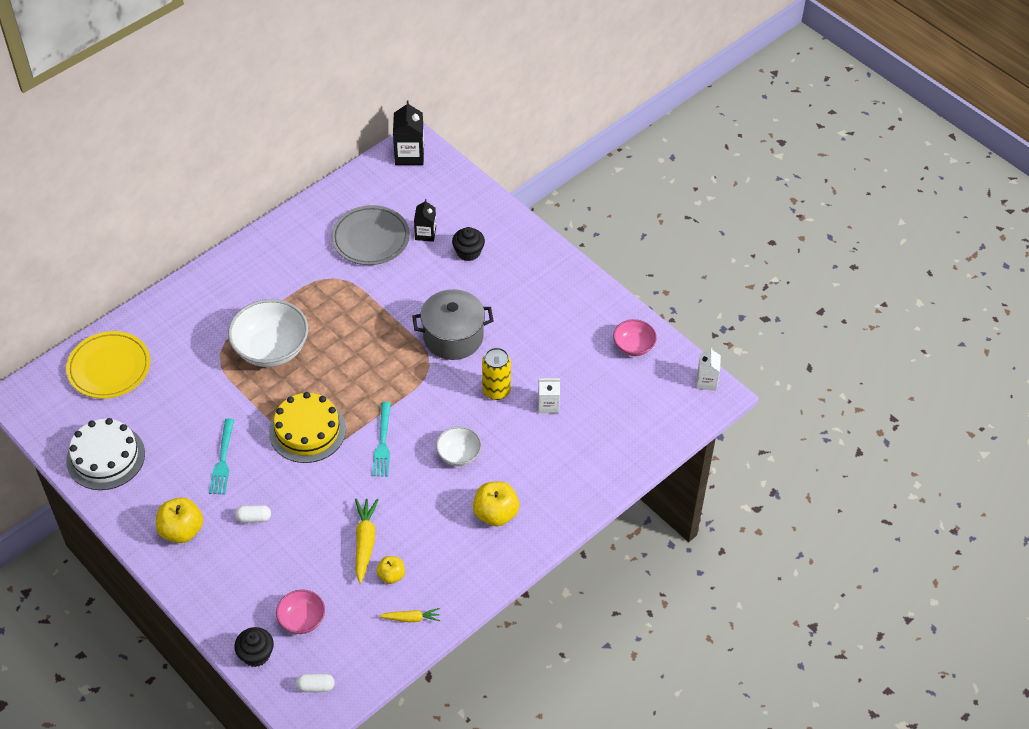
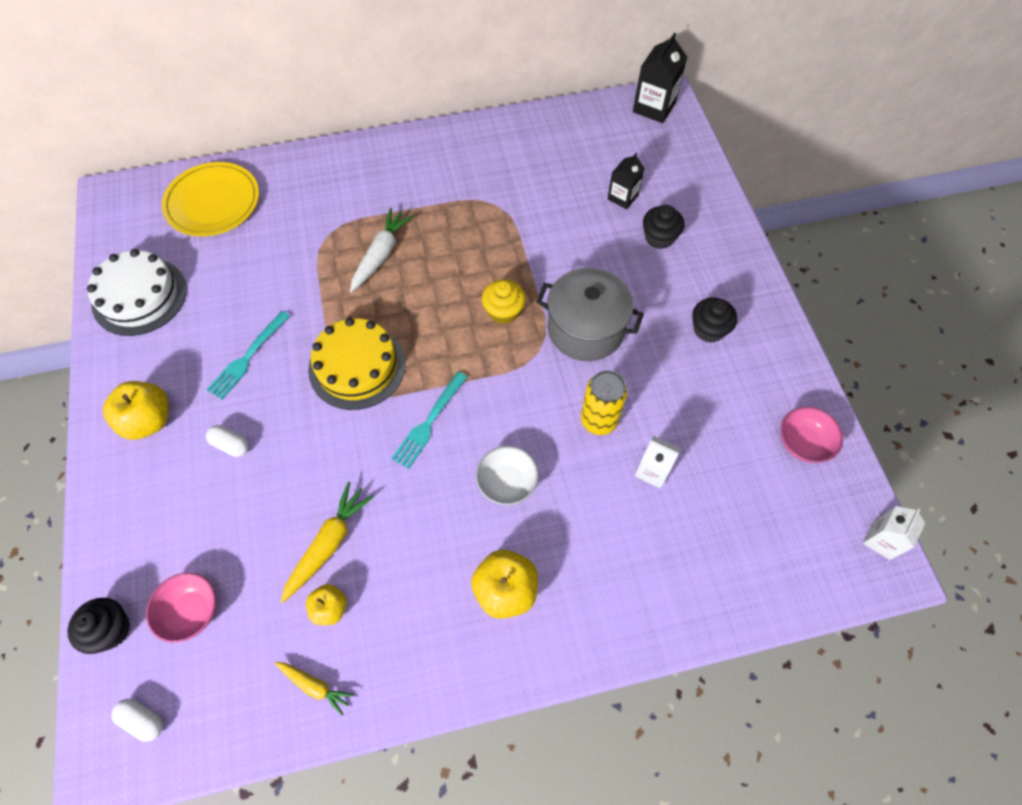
camera: 30 degrees right, 10 degrees up
(271, 349) = (381, 254): white bowl -> white carrot
(370, 238) = (560, 178): grey plate -> none
(388, 350) = (503, 311): none -> yellow cupcake
(537, 301) = (709, 329): none -> black cupcake

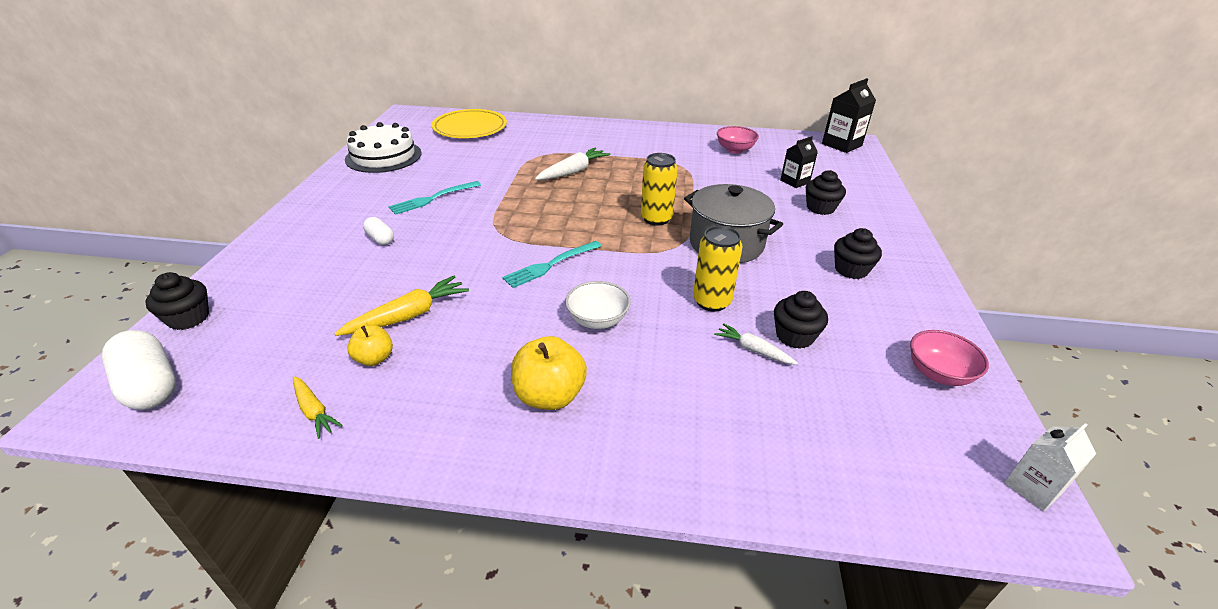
camera: 20 degrees right, 25 degrees down
(143, 720) = (150, 385): white capsule -> white capsule, size x1.81
(149, 420) = (333, 213): yellow apple -> none
(191, 611) = (259, 326): pink bowl -> pink bowl (735, 149)
(357, 366) = (513, 221): yellow cake -> none
(503, 311) = (656, 219): yellow cupcake -> yellow can
(653, 470) = (753, 350): white carton -> white carrot
(682, 440) = (794, 336): none -> black cupcake

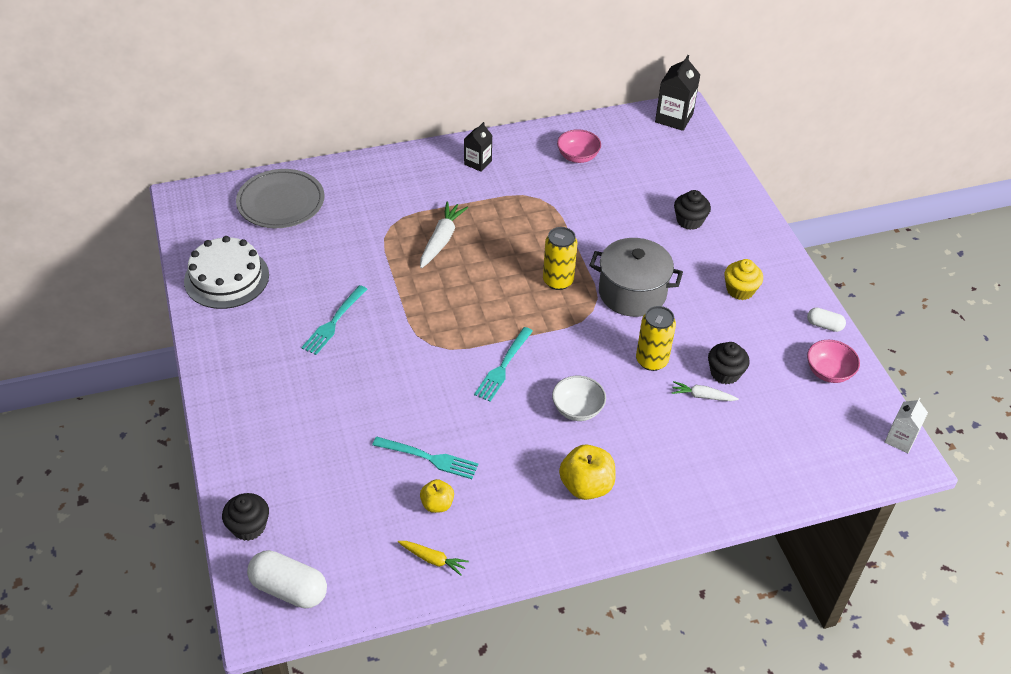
camera: 25 degrees left, 10 degrees up
(380, 239) = (330, 389): white capsule -> white capsule (824, 325)
(409, 315) = (429, 458): yellow carrot -> turquoise fork
(470, 128) = (281, 202): yellow plate -> grey plate
(794, 181) = (653, 190): black carton -> black carton (478, 162)
(851, 270) = (740, 290): black cupcake -> yellow cupcake

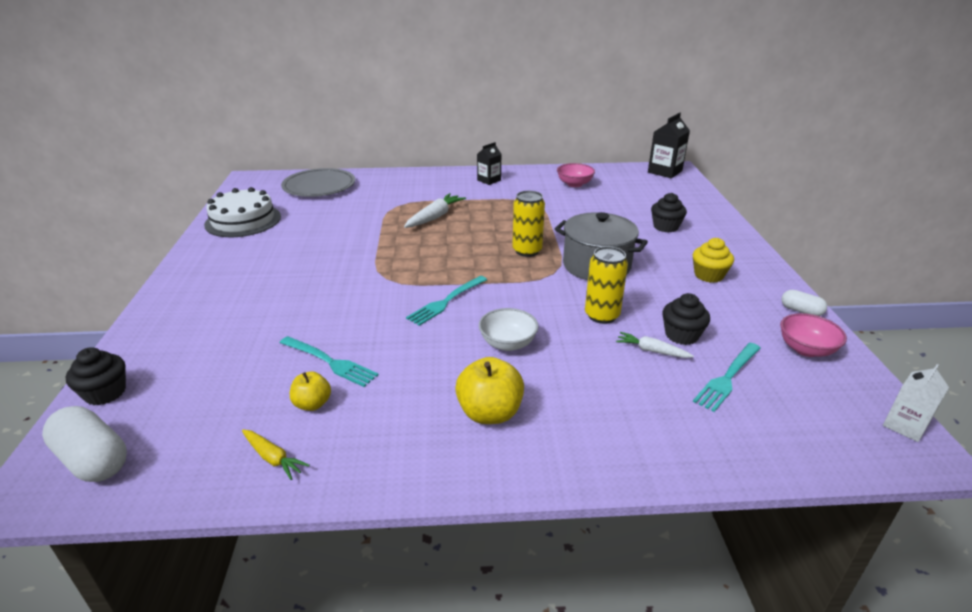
camera: 15 degrees right, 15 degrees down
(334, 322) = (309, 254): turquoise fork -> turquoise fork (728, 378)

